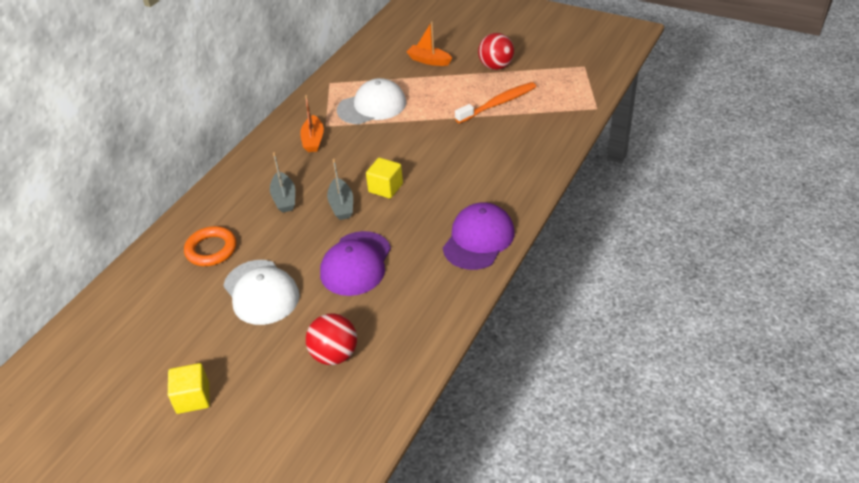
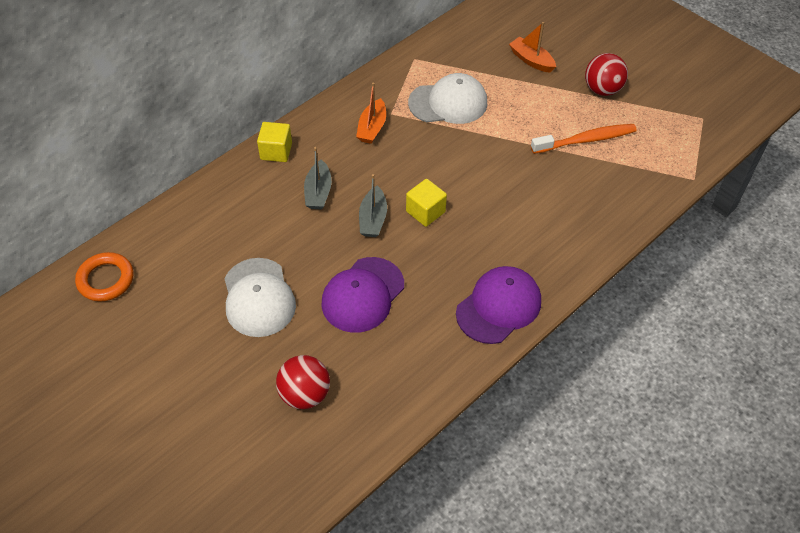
camera: 15 degrees right, 10 degrees up
(193, 398) = (156, 395): yellow cube -> yellow cube (276, 151)
(211, 249) = (227, 231): orange ring -> orange ring (106, 279)

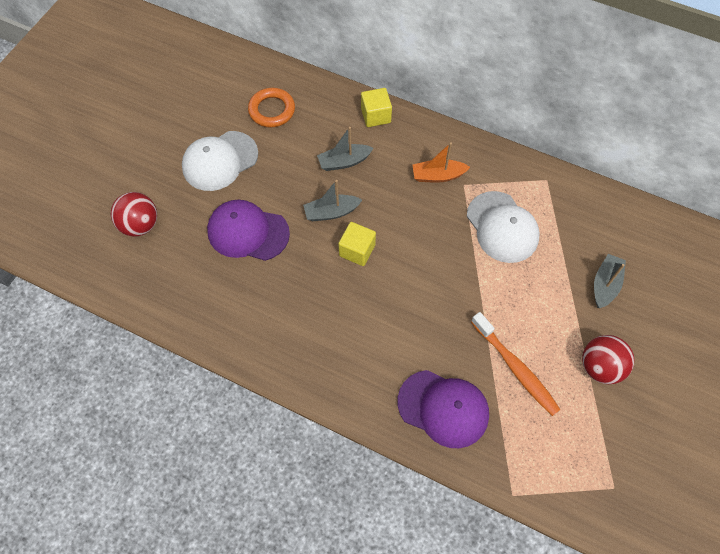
camera: 70 degrees right, 10 degrees up
(106, 279) = (203, 61): orange ring -> orange ring (272, 110)
(498, 307) = (272, 343): purple cap -> purple cap (443, 408)
(531, 60) = (605, 285): orange boat -> grey boat

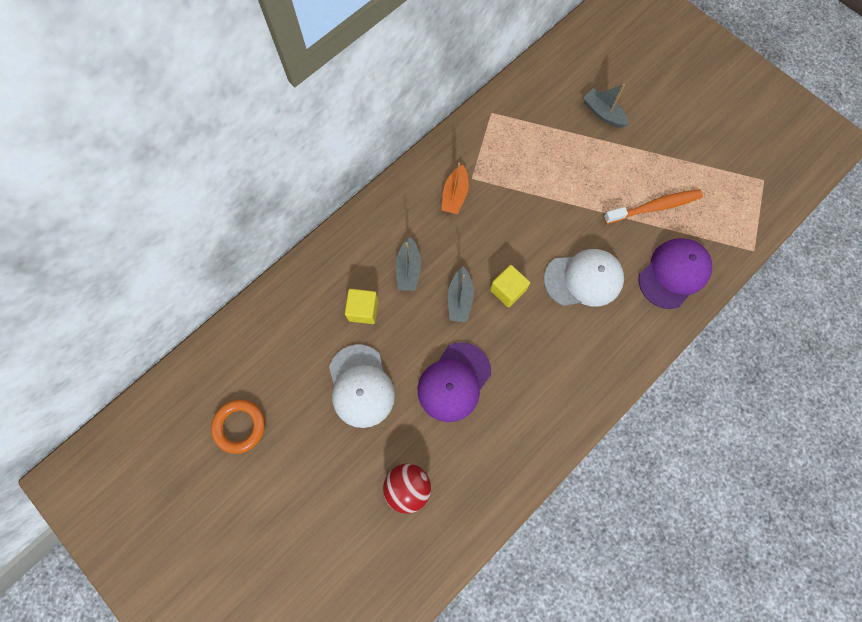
camera: 70 degrees left, 10 degrees up
(272, 110) = (319, 317): orange ring -> orange ring (240, 426)
(375, 115) = (367, 223): yellow cube -> yellow cube (363, 310)
(502, 227) = (525, 165): white cap -> white cap (583, 279)
(600, 367) = (670, 147): red ball -> none

